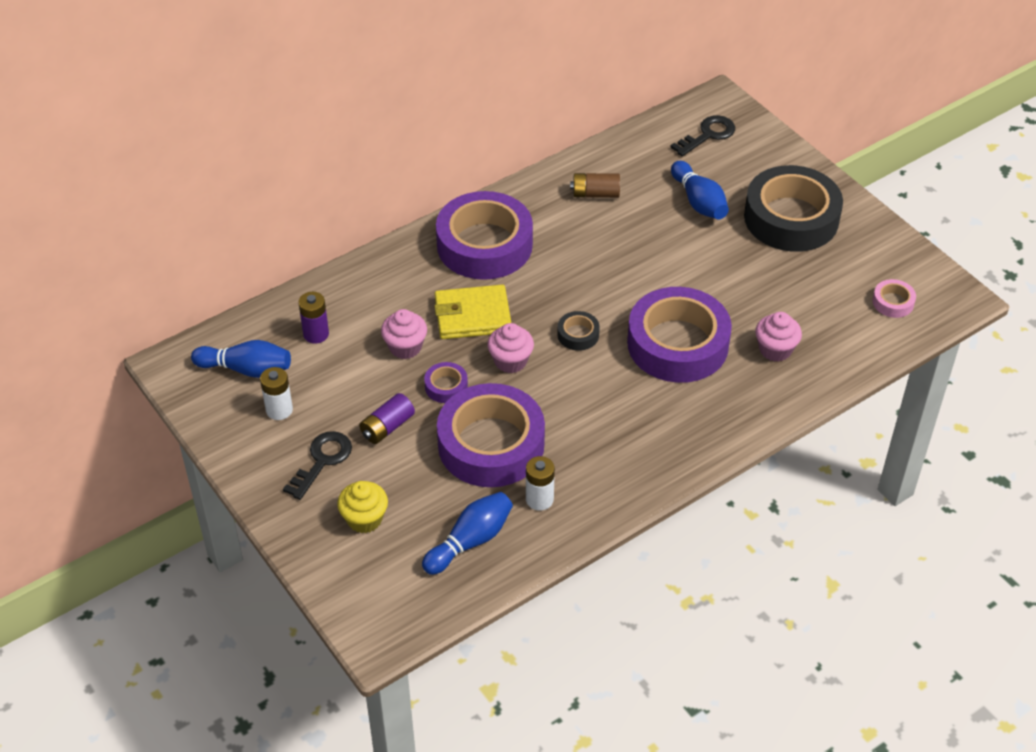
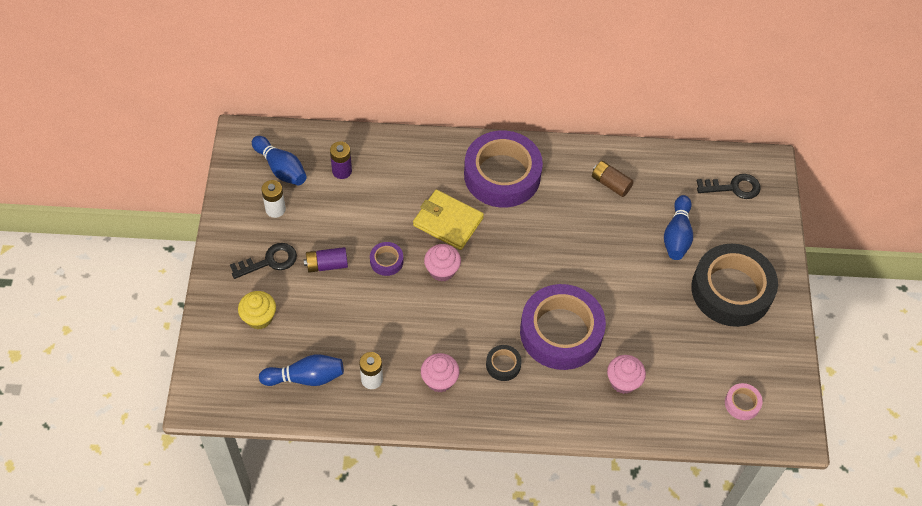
camera: 35 degrees right, 10 degrees up
(405, 347) = (386, 216): pink cupcake -> pink cupcake (439, 380)
(491, 444) = (377, 320): purple tape -> none
(578, 335) = (502, 281): black tape -> black tape (503, 365)

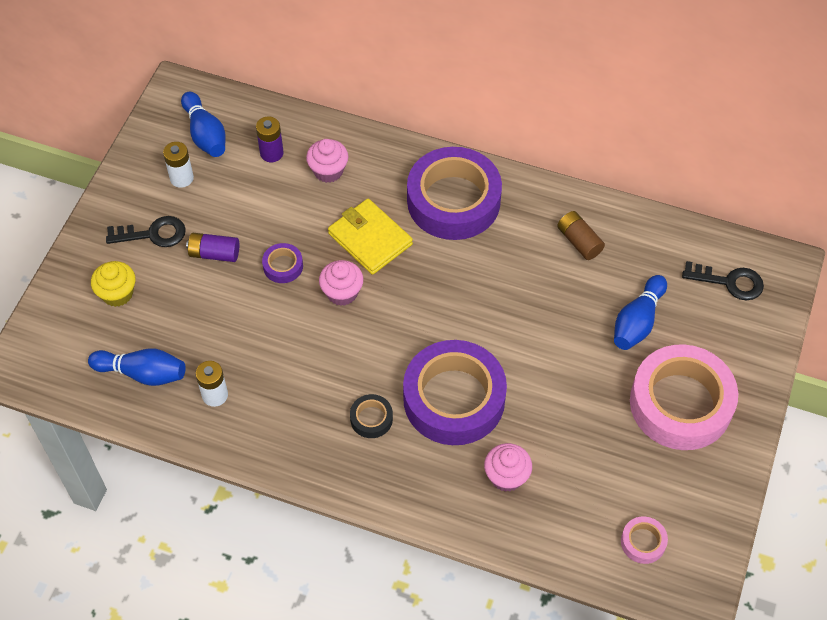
camera: 20 degrees right, 0 degrees up
(439, 380) = (291, 416): pink cupcake -> pink cupcake (328, 171)
(731, 290) = (680, 403): black tape -> pink tape

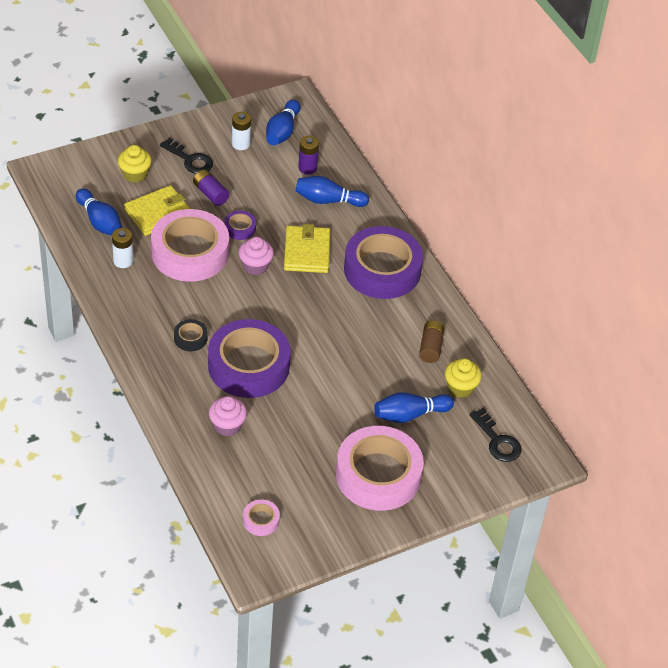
camera: 40 degrees right, 10 degrees down
(189, 316) = (158, 213): none -> yellow wallet
(267, 331) = (190, 253): none -> pink tape
(328, 171) = (328, 200): pink cupcake -> blue bowling pin
(645, 258) = (460, 387): none -> yellow cupcake

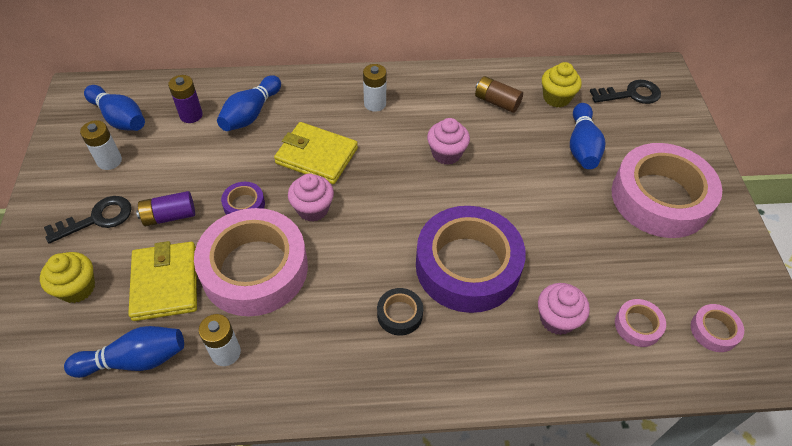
camera: 65 degrees left, 5 degrees up
(244, 473) = (637, 325): none -> pink tape
(352, 328) = (446, 153): none -> pink cupcake
(382, 270) = (375, 104): purple tape -> white battery

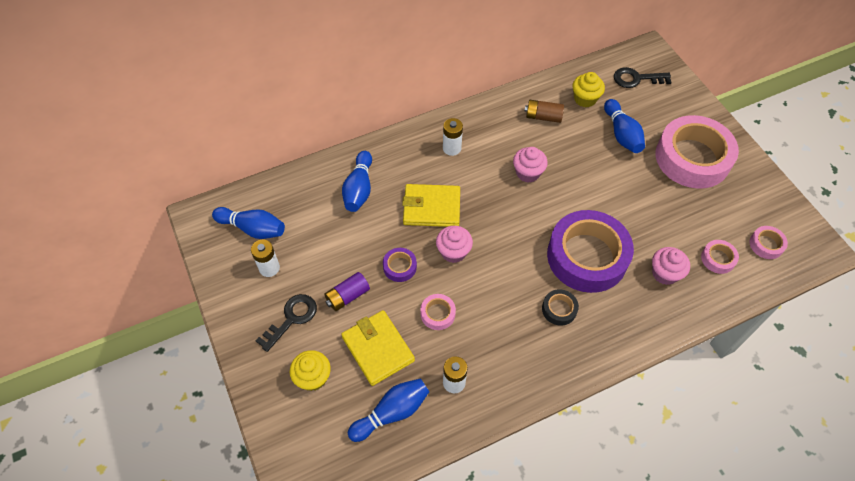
camera: 20 degrees left, 5 degrees up
(191, 115) = (311, 206): purple battery -> none
(254, 269) = (437, 314): pink tape -> pink tape, size x0.42
(631, 94) = (636, 79): black key -> black key turned 150 degrees counterclockwise

